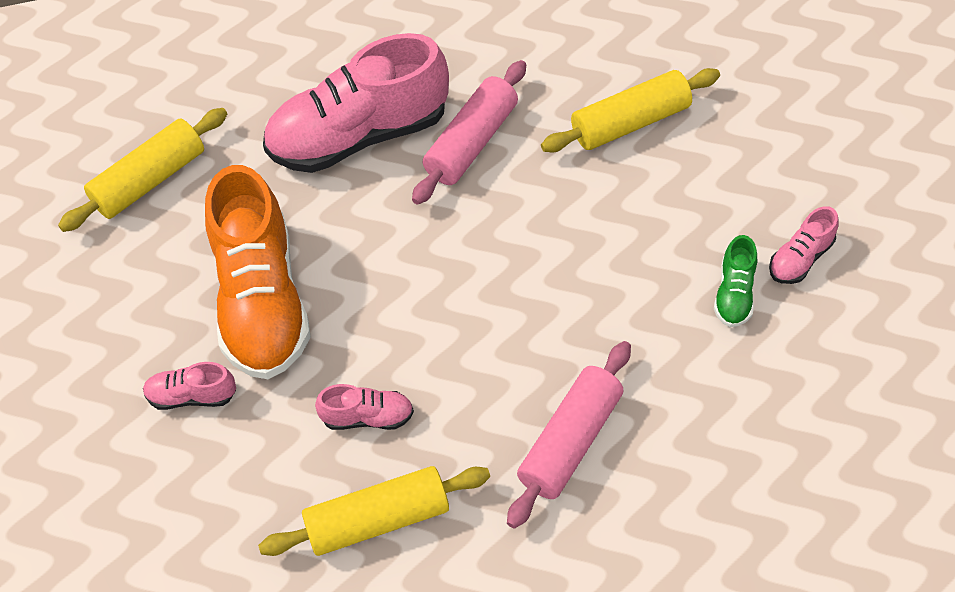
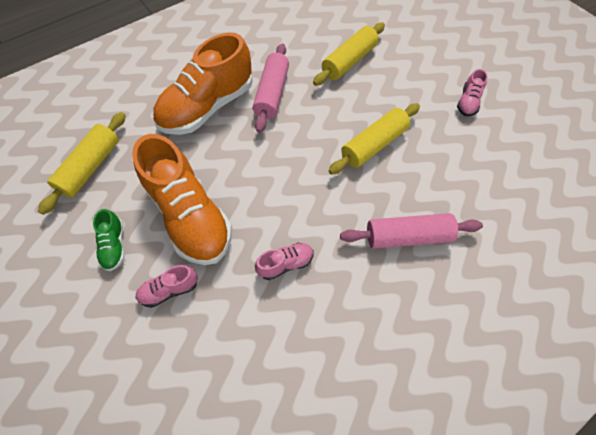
camera: 25 degrees left, 5 degrees up
(359, 135) = (207, 107): pink shoe -> orange shoe
(378, 519) = (321, 326): yellow rolling pin -> yellow rolling pin (373, 145)
(570, 442) = (407, 236): pink rolling pin -> pink rolling pin turned 75 degrees clockwise
(734, 294) = (446, 129): green shoe -> green shoe (114, 245)

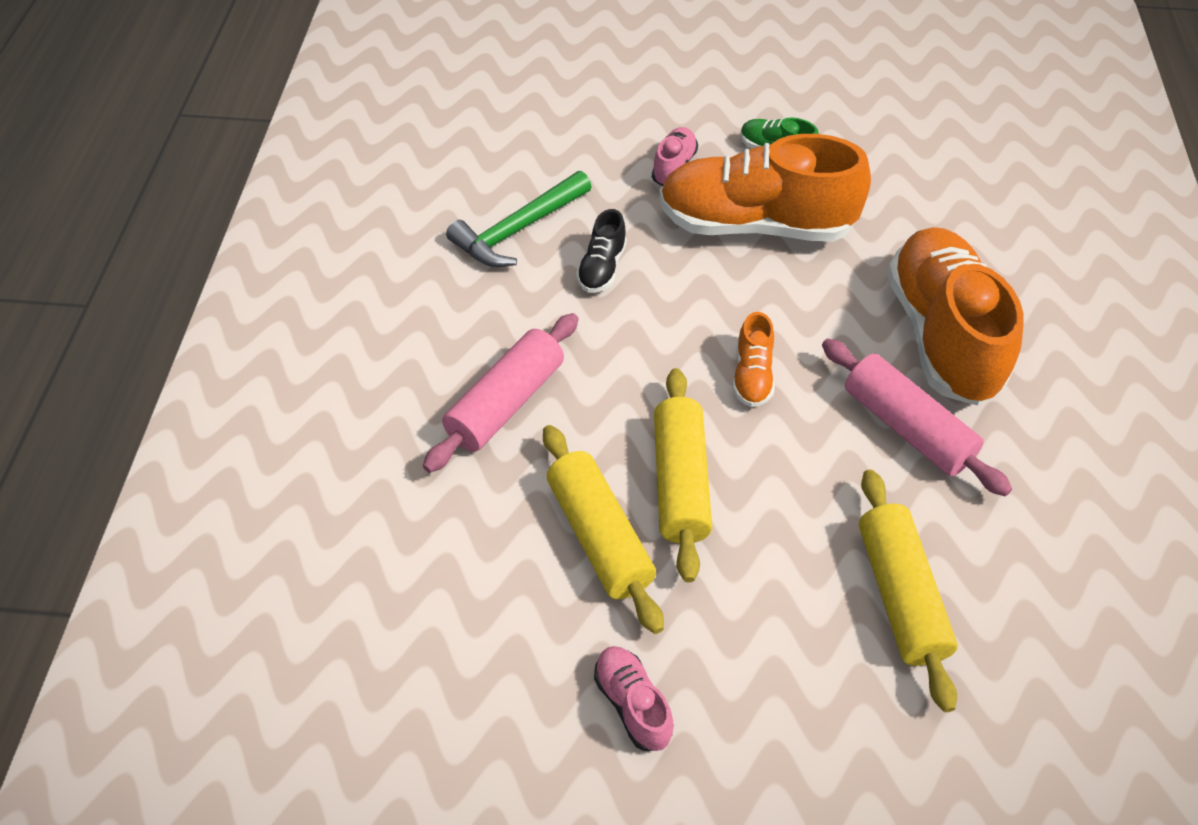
camera: 130 degrees right, 10 degrees down
(90, 167) = (921, 177): yellow rolling pin -> yellow rolling pin (599, 536)
(285, 264) = (602, 268): pink shoe -> black shoe
(294, 155) = (752, 375): none -> orange shoe
(296, 333) = (518, 230): none -> green hammer

